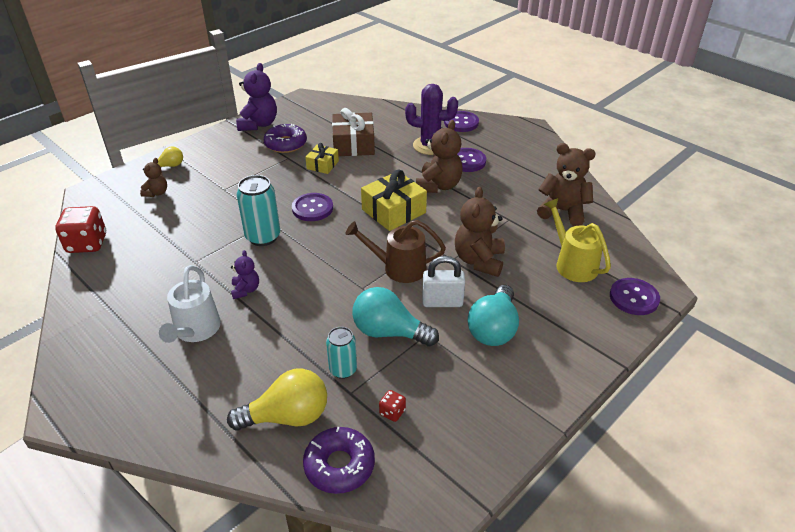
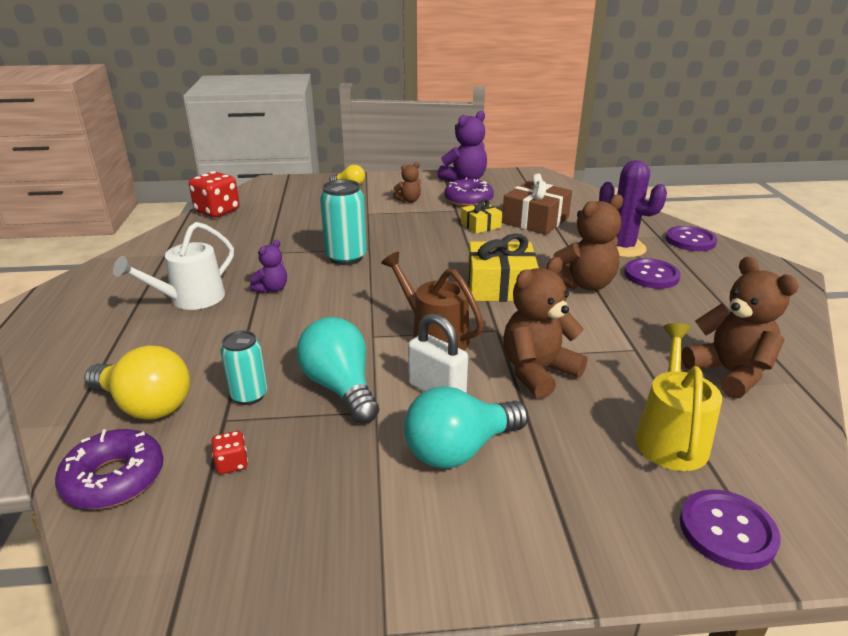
camera: 40 degrees right, 10 degrees down
(157, 193) = (313, 198): brown teddy bear -> brown teddy bear (409, 200)
(312, 208) = (421, 254): purple button -> none

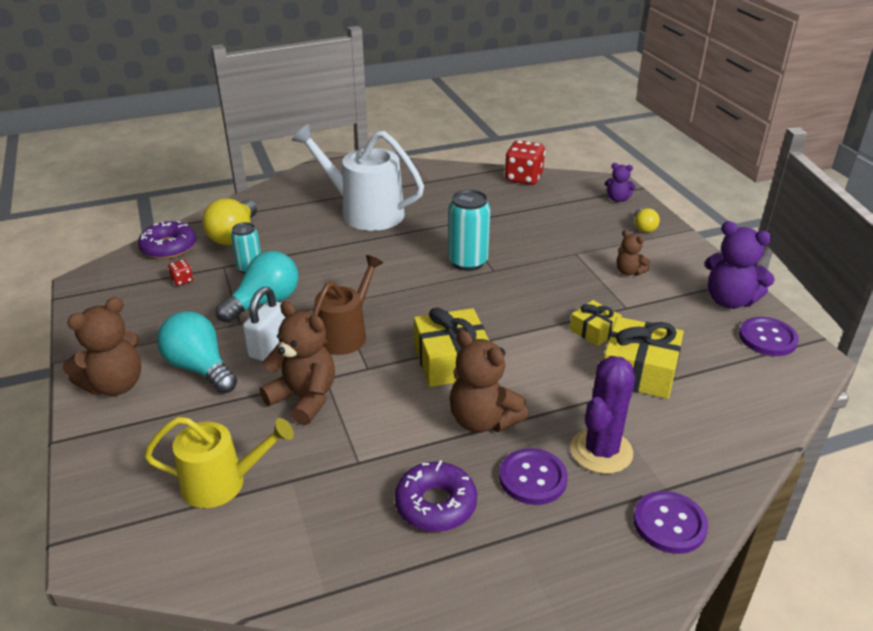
camera: 75 degrees right, 5 degrees up
(191, 299) = (364, 212): white watering can -> white watering can, size x1.53
(272, 289) = (394, 240): purple teddy bear -> purple teddy bear (617, 199)
(468, 200) = (664, 312): purple donut -> purple donut (435, 504)
(535, 220) = (639, 371): brown gift -> yellow gift
(727, 531) = (114, 511): purple button -> purple button (767, 338)
(729, 373) = (329, 534): brown teddy bear -> brown teddy bear (115, 385)

